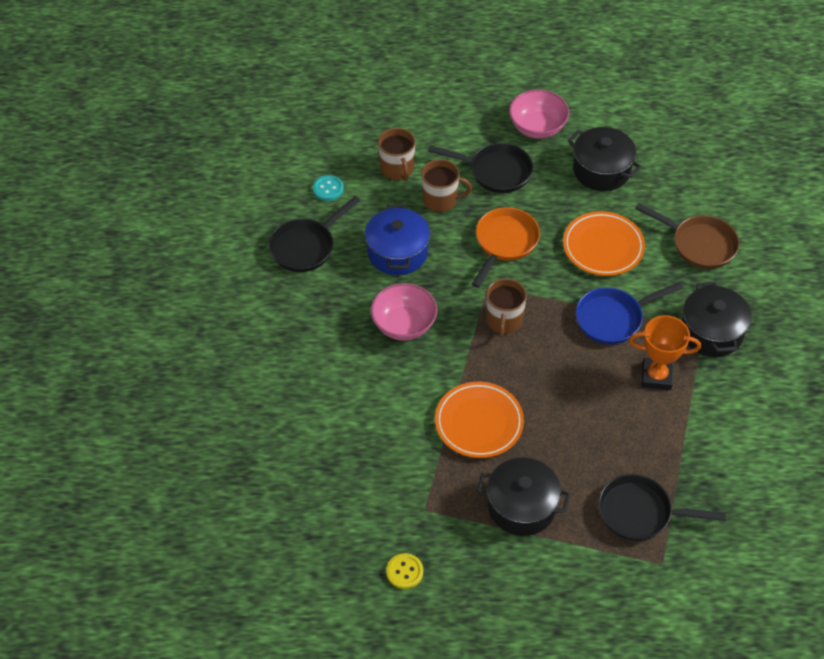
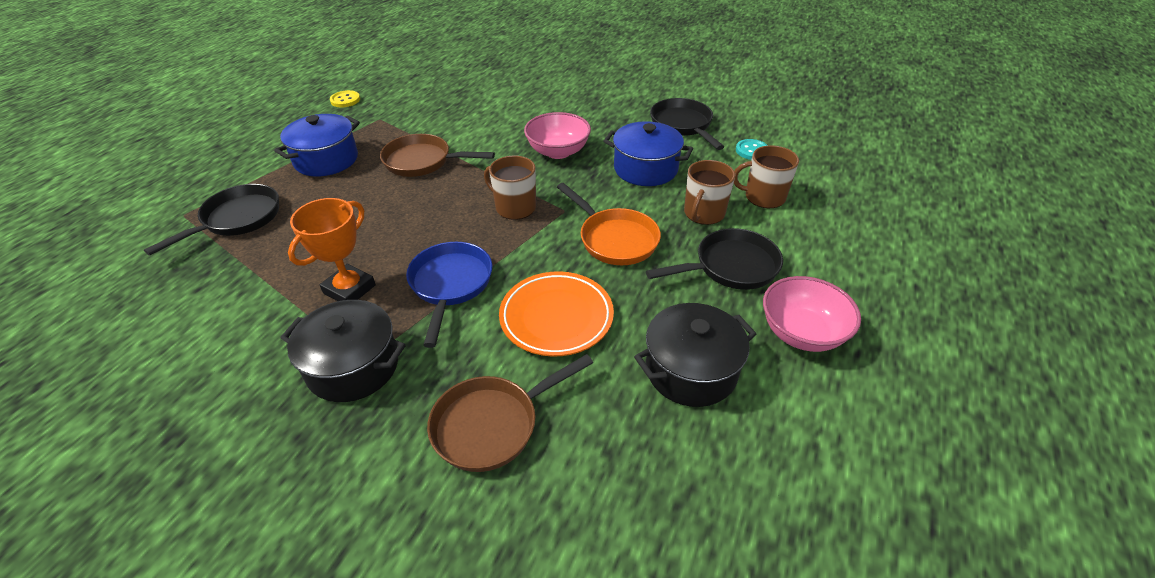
camera: 115 degrees right, 10 degrees down
(479, 423) = (422, 162): orange plate -> brown pan
(495, 171) = (730, 267): black pan -> black pan turned 150 degrees counterclockwise
(521, 506) = (326, 160): black pot -> blue pot

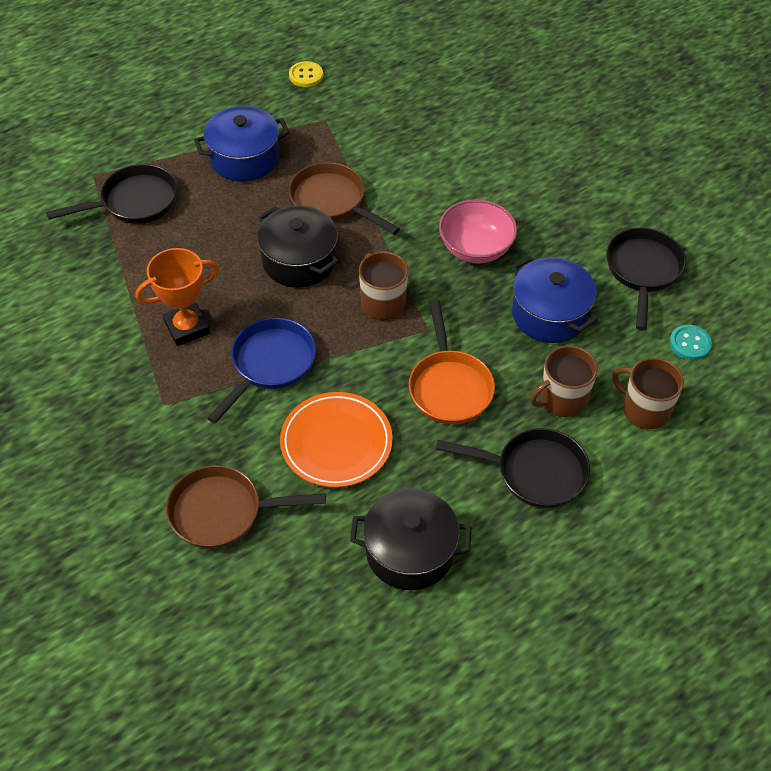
camera: 30 degrees right, 10 degrees up
(353, 366) = (151, 406): black pot -> black pot (299, 261)
(802, 333) = (538, 571): pink bowl -> none

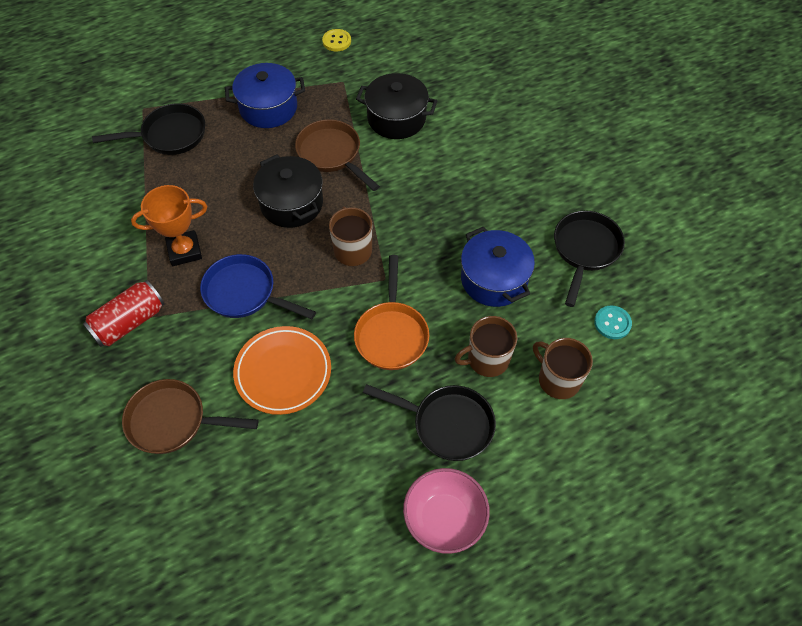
camera: 10 degrees right, 5 degrees up
(142, 413) = (129, 322): none -> red can
(270, 364) = (245, 293): blue pan -> blue pan turned 105 degrees counterclockwise
(410, 552) = (322, 482): black pot -> black pot (396, 118)
(475, 248) = (443, 211): pink bowl -> pink bowl (444, 519)

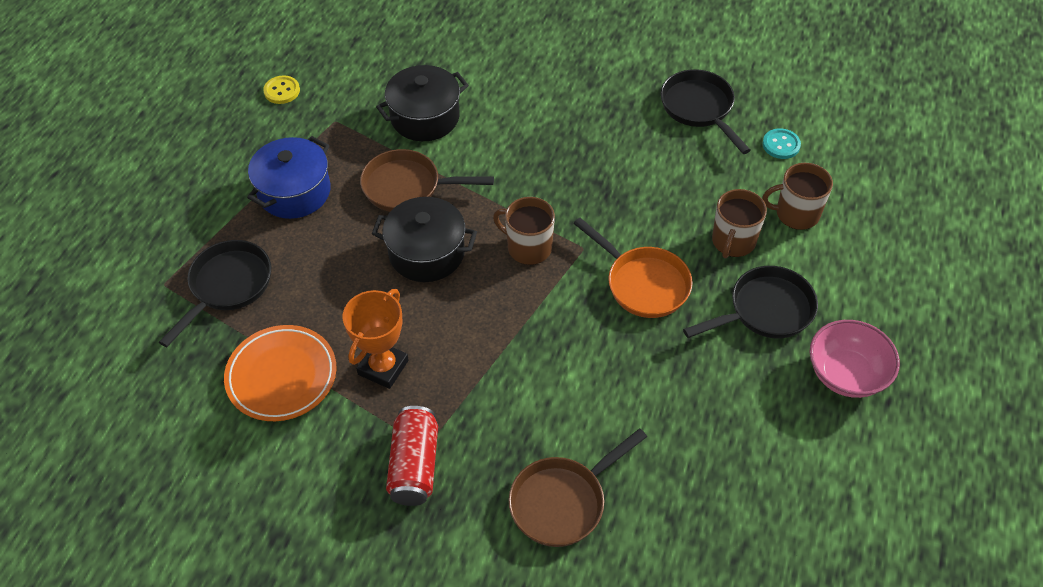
camera: 45 degrees left, 5 degrees down
(245, 293) = (485, 354): blue pan -> none
(283, 372) = (599, 384): orange plate -> orange plate (282, 376)
(494, 279) = (664, 181): blue pot -> none

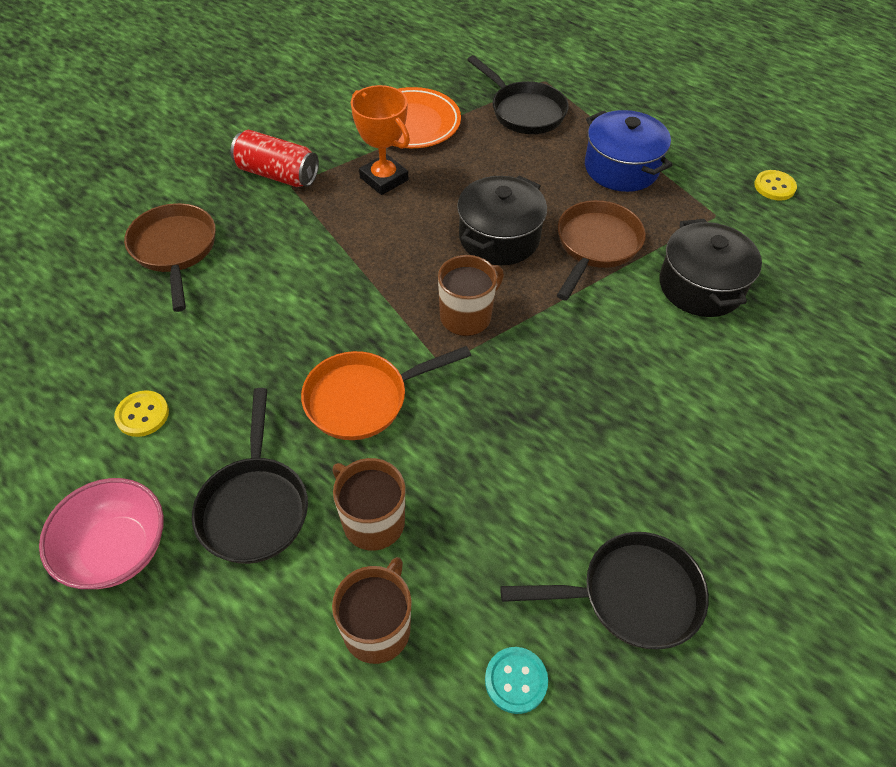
camera: 110 degrees right, 0 degrees up
(742, 421) = (142, 415): none -> yellow button

